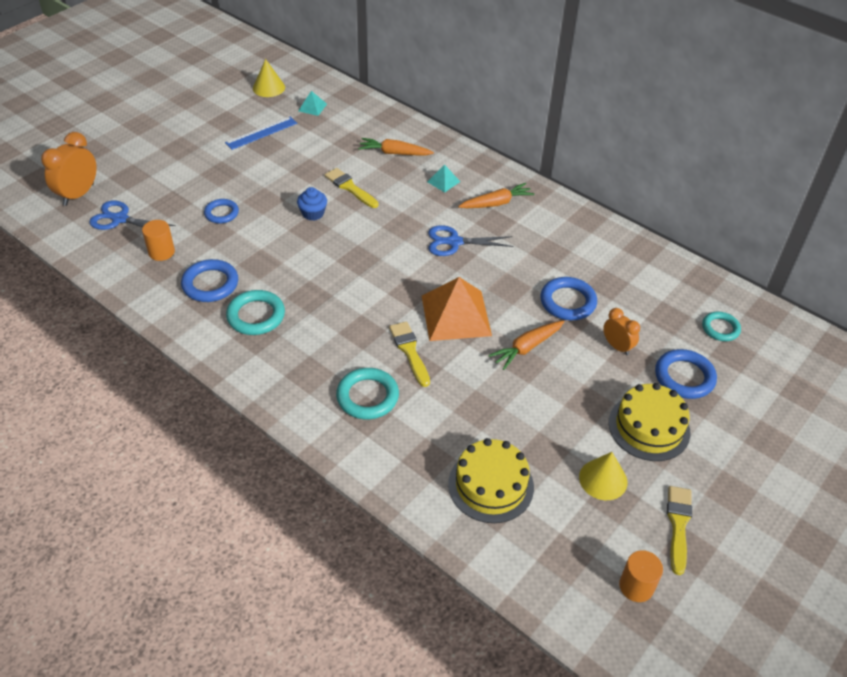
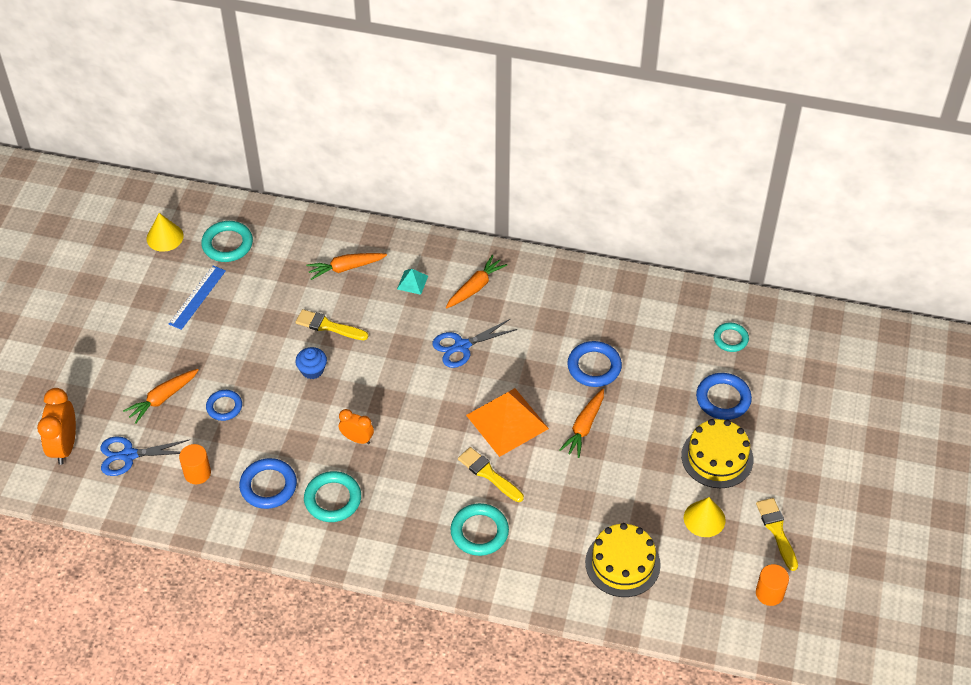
camera: 25 degrees left, 5 degrees up
(179, 190) = (162, 398): none -> orange carrot
(312, 107) = (227, 244): turquoise pyramid -> turquoise ring
(617, 346) = (656, 393): orange clock -> orange clock (357, 439)

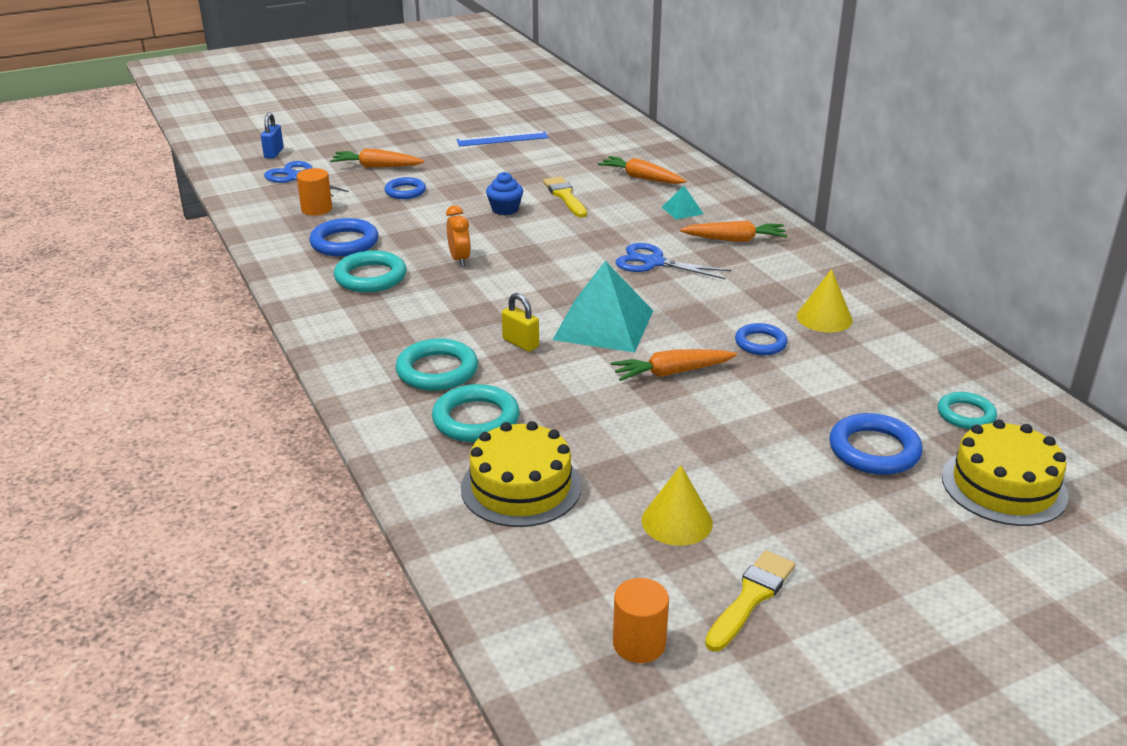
camera: 50 degrees right, 20 degrees down
(64, 446) = (274, 153): orange clock -> blue padlock
(165, 237) = (540, 107): yellow cone -> yellow cone (824, 318)
(227, 244) = (576, 128): turquoise ring -> turquoise ring (476, 419)
(488, 474) = (520, 343): yellow brush -> yellow padlock
(507, 422) = (603, 325): orange pyramid -> turquoise pyramid
(594, 367) = (760, 343): blue ring -> blue ring, size x0.66
(717, 457) = (783, 487): yellow cake -> yellow cake (1003, 486)

